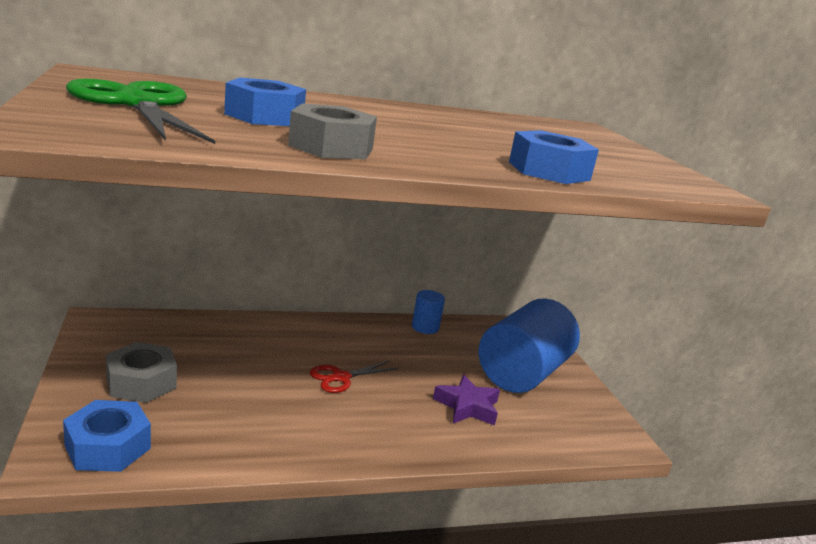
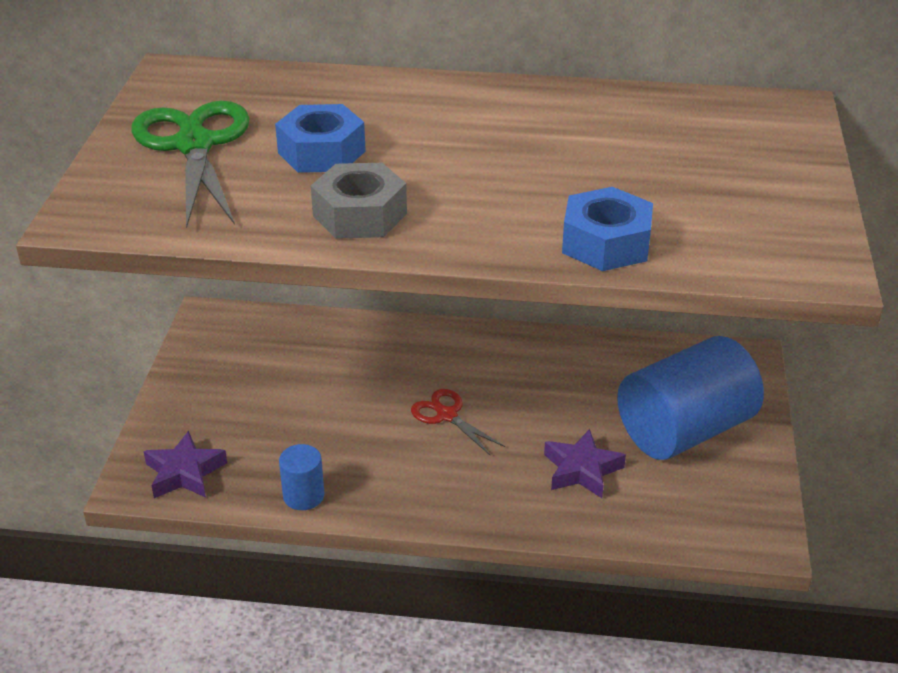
camera: 25 degrees right, 15 degrees up
(108, 447) = (184, 473): blue nut -> purple star
(141, 382) = (232, 402): grey nut -> none
(341, 378) = (447, 415): red scissors -> red scissors turned 60 degrees clockwise
(425, 327) = (589, 349): blue cylinder -> blue cylinder (303, 496)

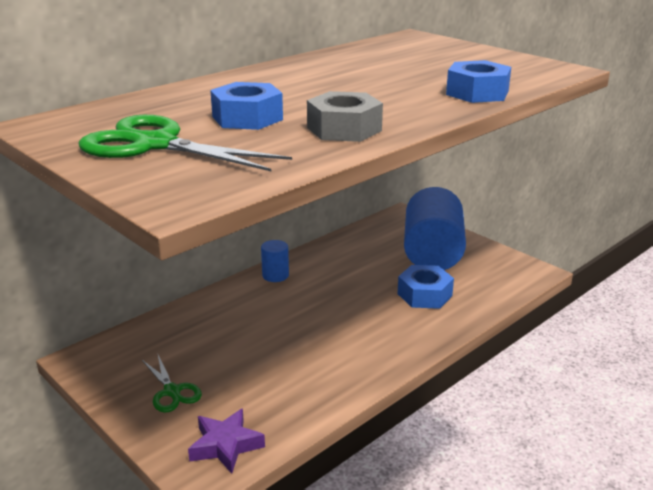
camera: 50 degrees left, 10 degrees down
(222, 396) = (172, 391): none -> green scissors
(303, 496) = (320, 401): blue cylinder -> blue cylinder (275, 275)
(447, 415) = (321, 314): red scissors -> none
(582, 470) = (424, 295): purple star -> blue nut

